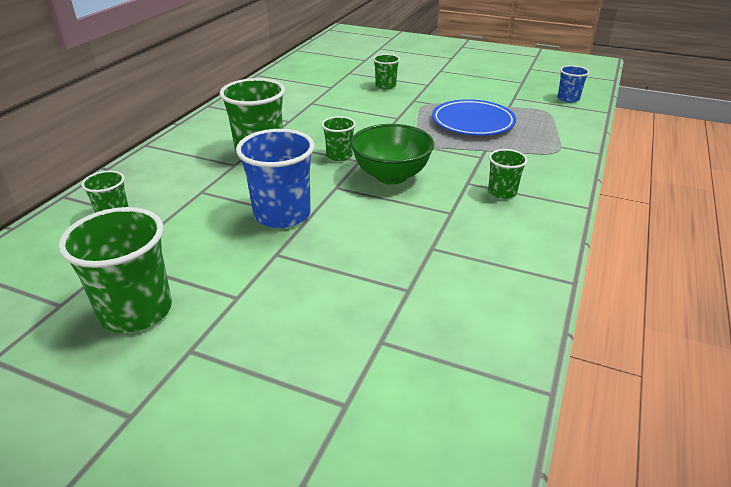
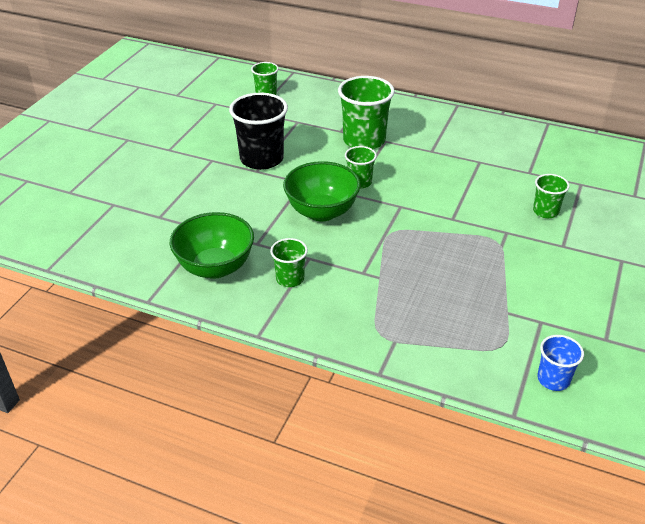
camera: 90 degrees right, 5 degrees up
(136, 311) = (165, 118): green cup -> none
(282, 214) = (261, 159): blue cup -> black cup
(473, 122) = (450, 275): blue plate -> none
(498, 237) = (215, 267): none -> green bowl

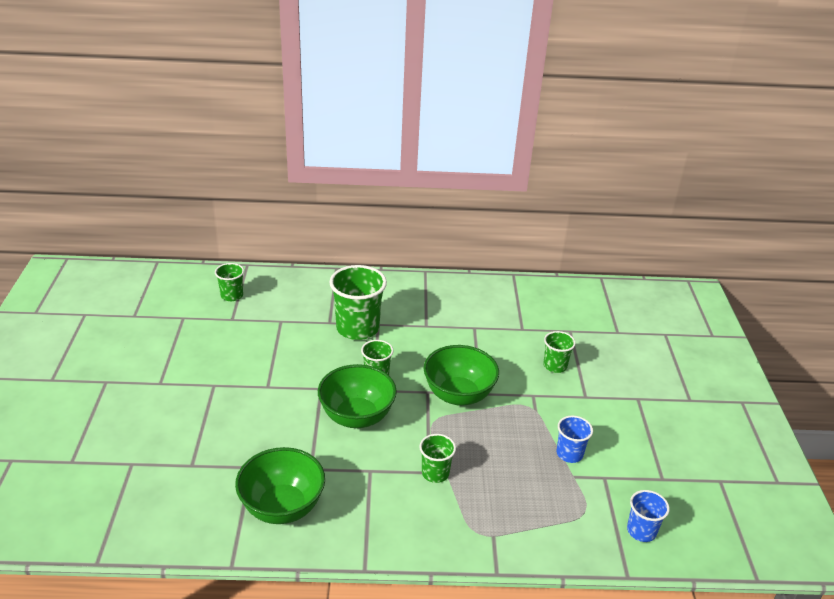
camera: 25 degrees left, 5 degrees down
(261, 159) = (266, 372): black cup -> none
(290, 279) = (363, 498): green cup -> green cup (435, 473)
(429, 215) = (458, 395): none -> green bowl
(515, 292) = (569, 454): none -> blue cup

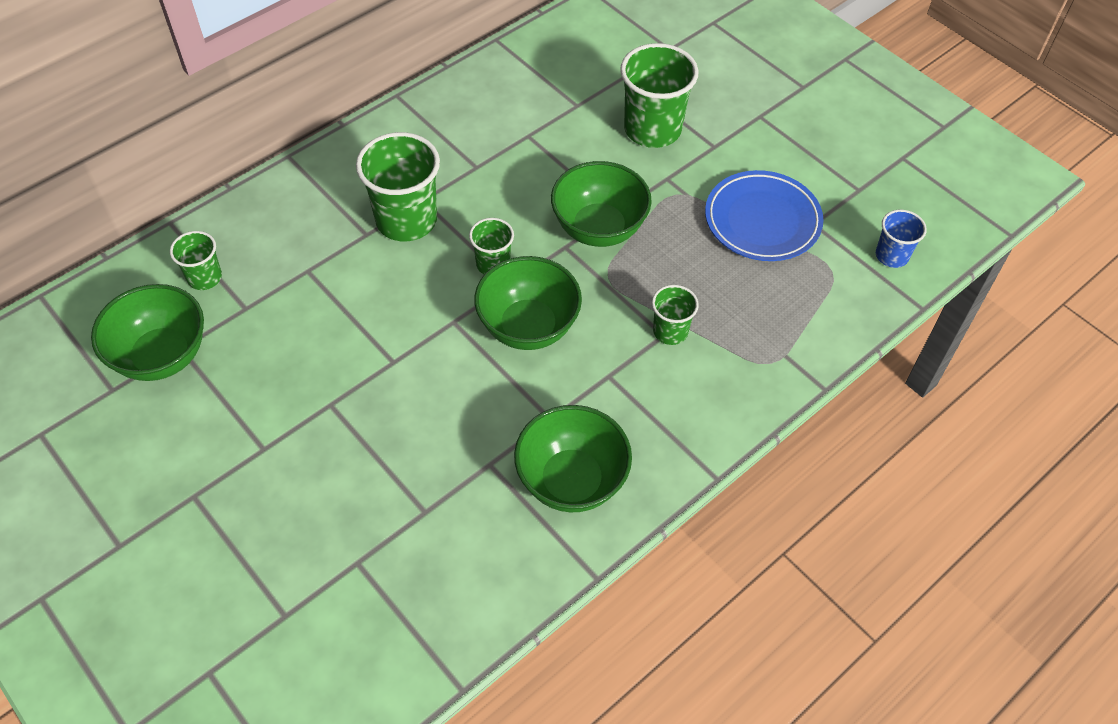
camera: 40 degrees left, 20 degrees up
(171, 316) = (162, 356): none -> green bowl
(555, 366) = (652, 129): green cup -> green cup, size x1.86
(569, 454) = (762, 220): blue cup -> blue plate

